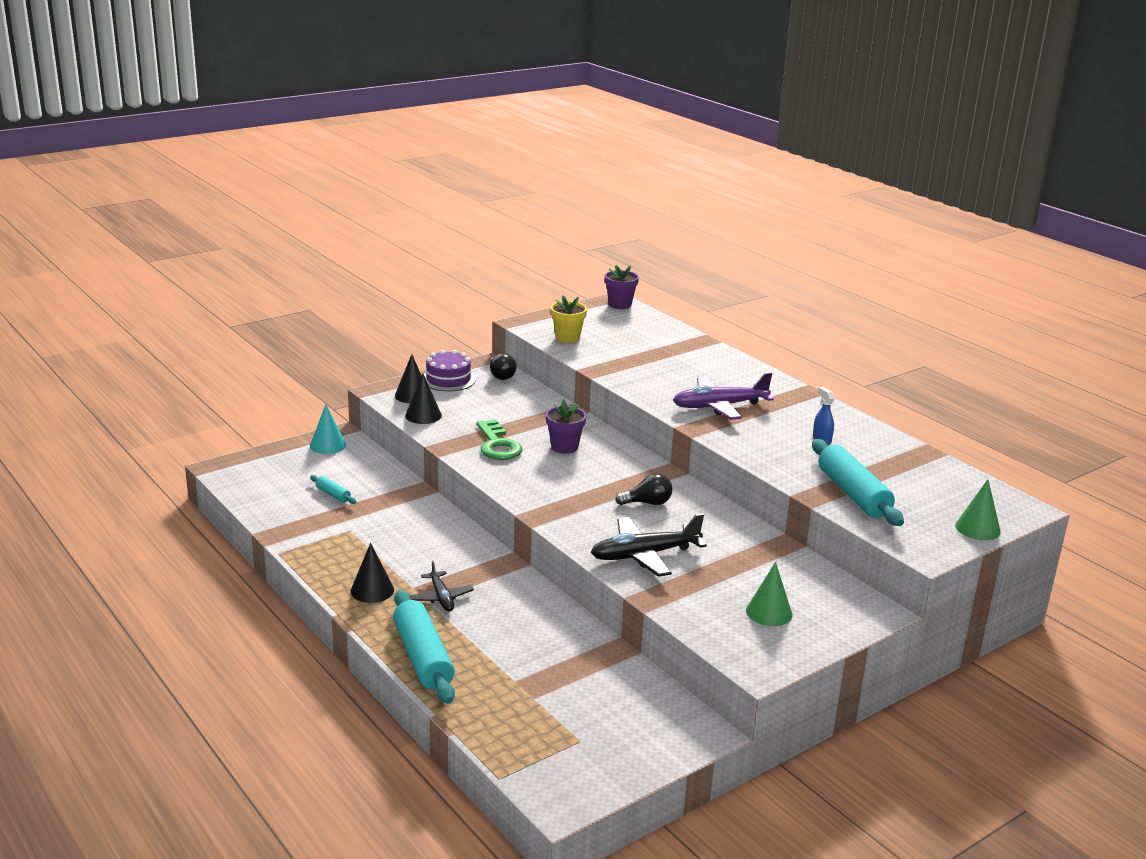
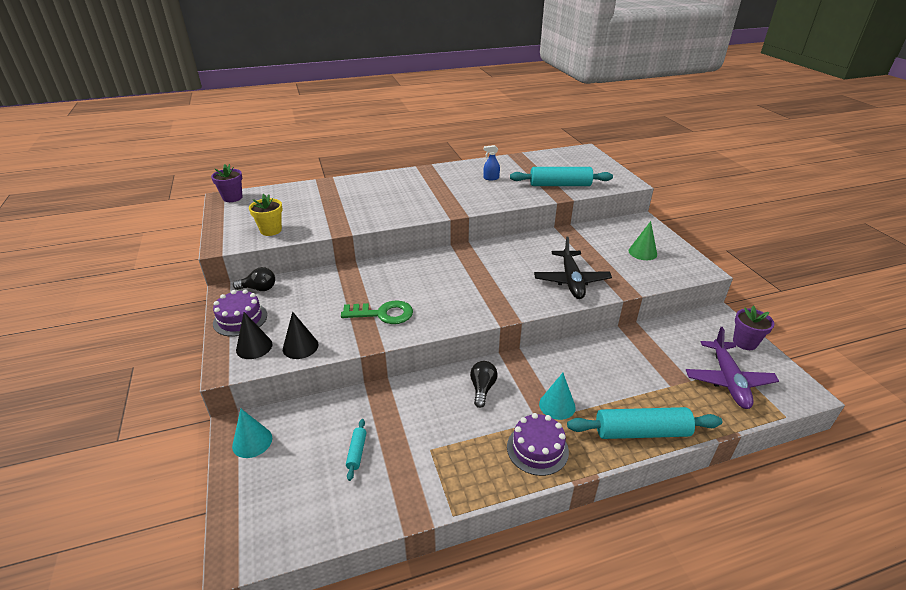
camera: 70 degrees left, 10 degrees up
(333, 494) = (357, 452): turquoise rolling pin -> turquoise rolling pin turned 60 degrees counterclockwise
(372, 590) = (537, 449): black cone -> purple cake
(441, 598) = (557, 405): black plane -> turquoise cone
(564, 447) = (405, 282): purple flower pot -> purple flower pot (744, 342)
(647, 503) = (503, 265): black light bulb -> black light bulb (482, 388)
(719, 406) = (429, 198): purple plane -> purple plane (728, 380)
(977, 528) = (603, 165): green cone -> none

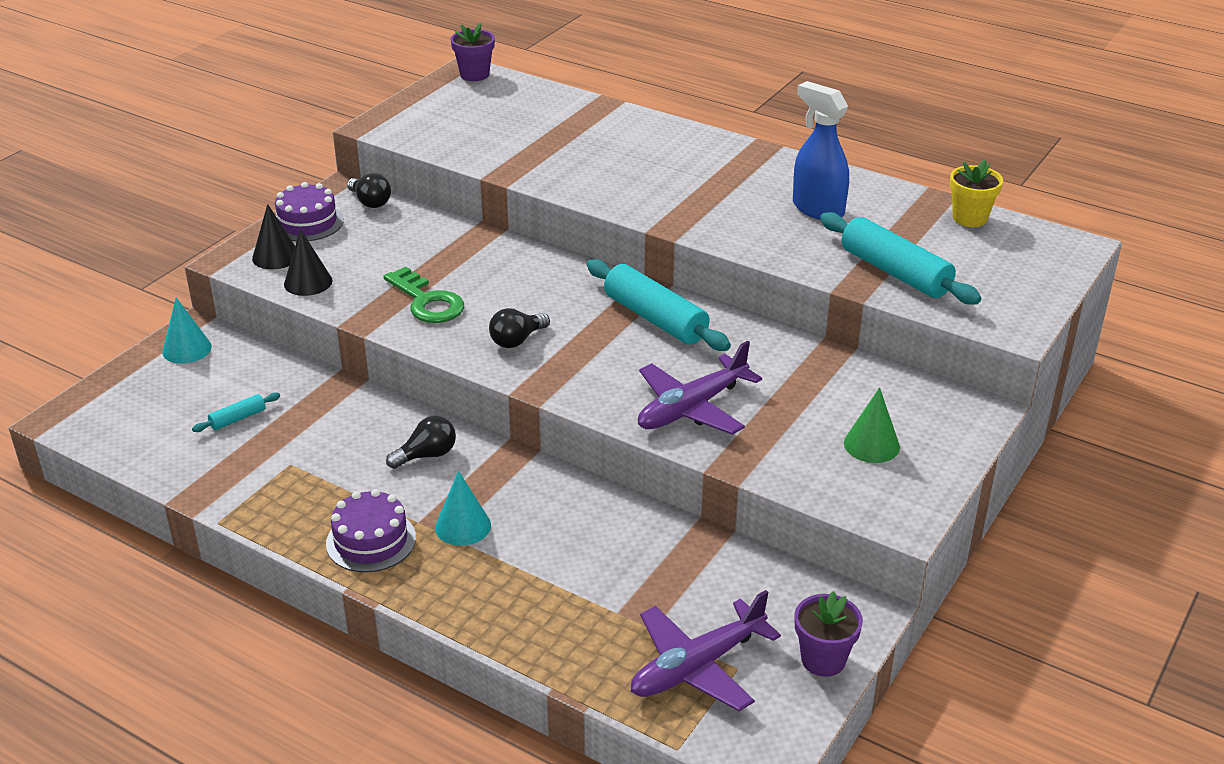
camera: 50 degrees right, 0 degrees up
(271, 230) = (441, 135): yellow flower pot -> yellow flower pot (969, 218)
(456, 302) = (517, 340): none -> black light bulb
(491, 178) = (817, 209): blue spray bottle -> blue spray bottle, size x1.99
(571, 281) = (692, 408): black plane -> purple plane
(641, 432) = (490, 615): turquoise rolling pin -> turquoise rolling pin (655, 318)

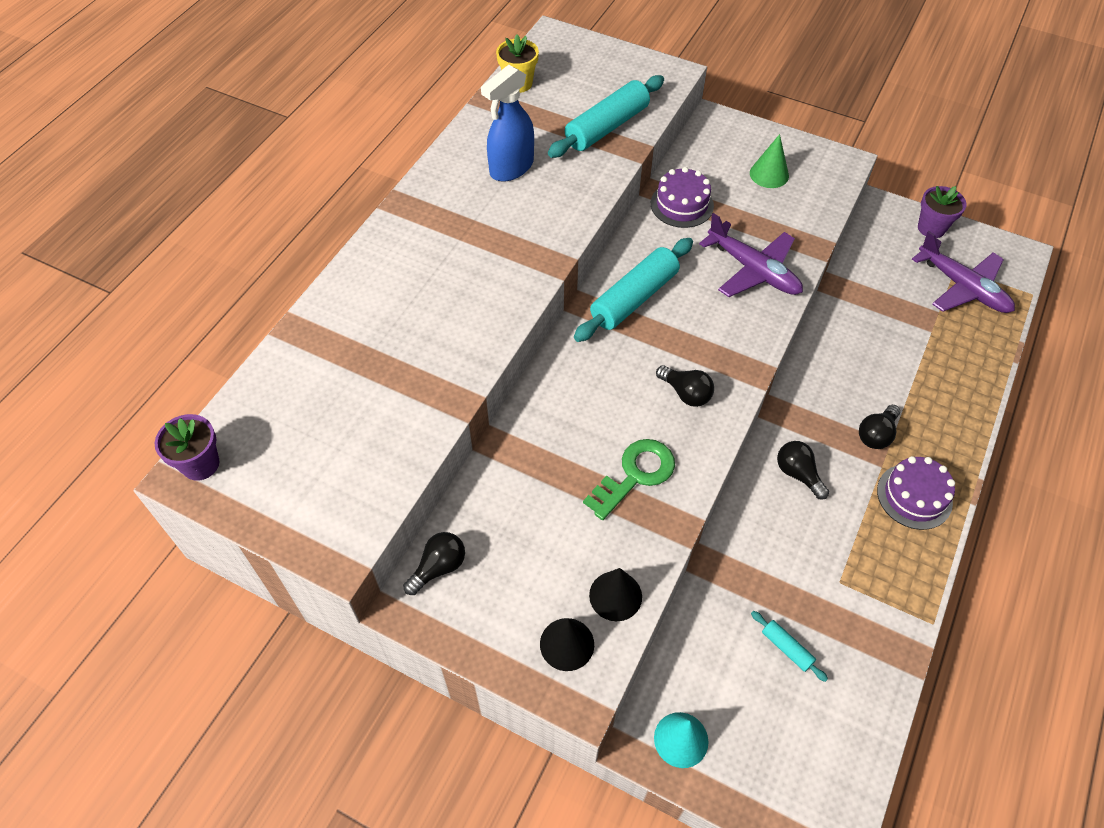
camera: 95 degrees left, 20 degrees up
(307, 222) = (489, 627): purple cake -> purple cake (682, 204)
(463, 526) = (876, 434): turquoise cone -> black light bulb

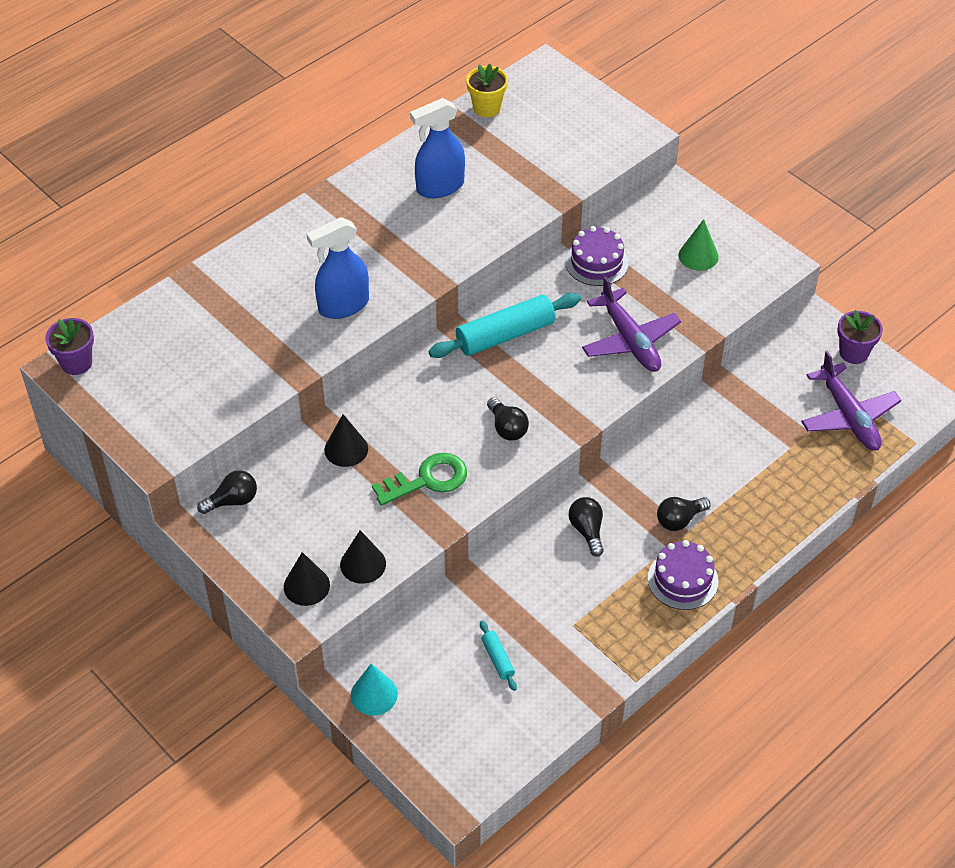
camera: 20 degrees right, 5 degrees down
(472, 314) = (343, 306): none -> blue spray bottle
(534, 467) = (346, 449): none -> black cone
(606, 127) = (548, 171): turquoise rolling pin -> none

